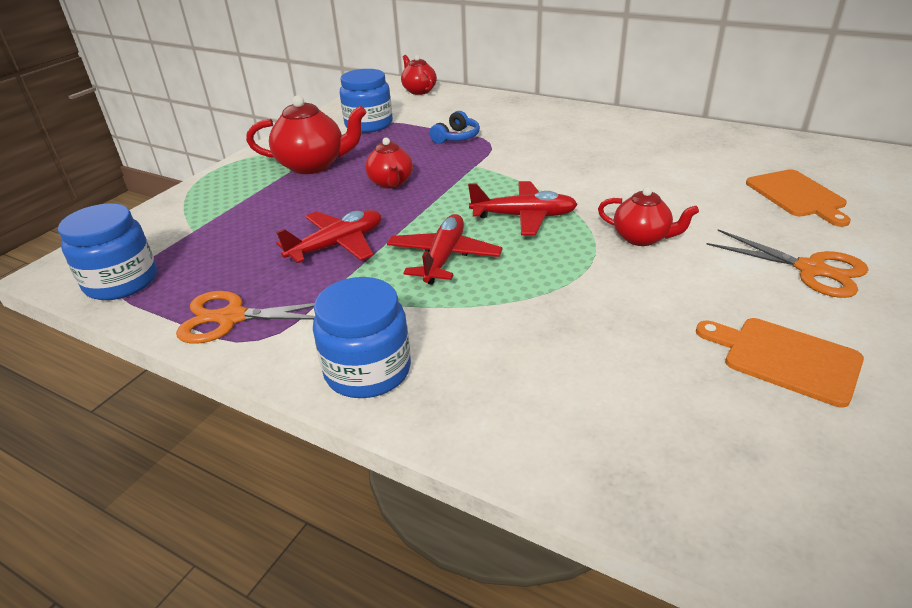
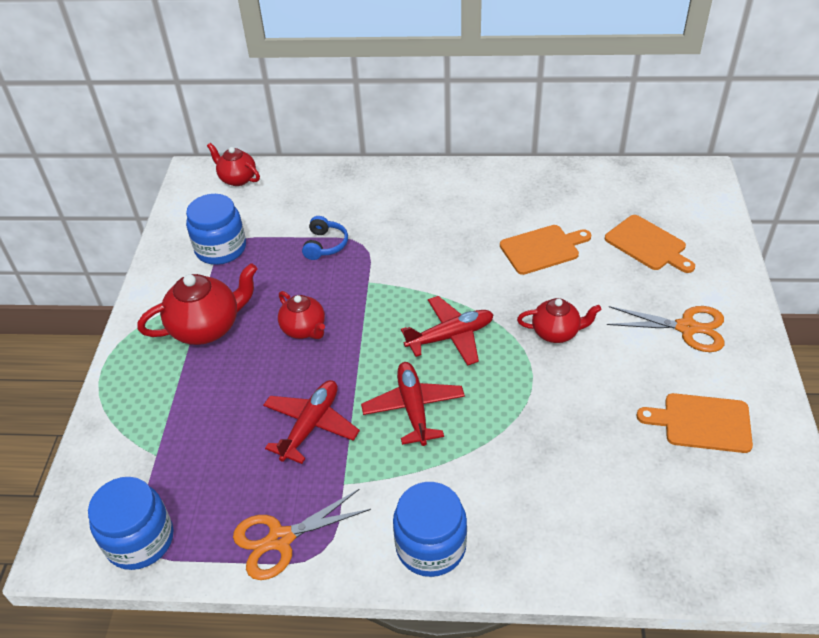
camera: 25 degrees left, 10 degrees up
(669, 177) = (542, 249): none -> orange cutting board

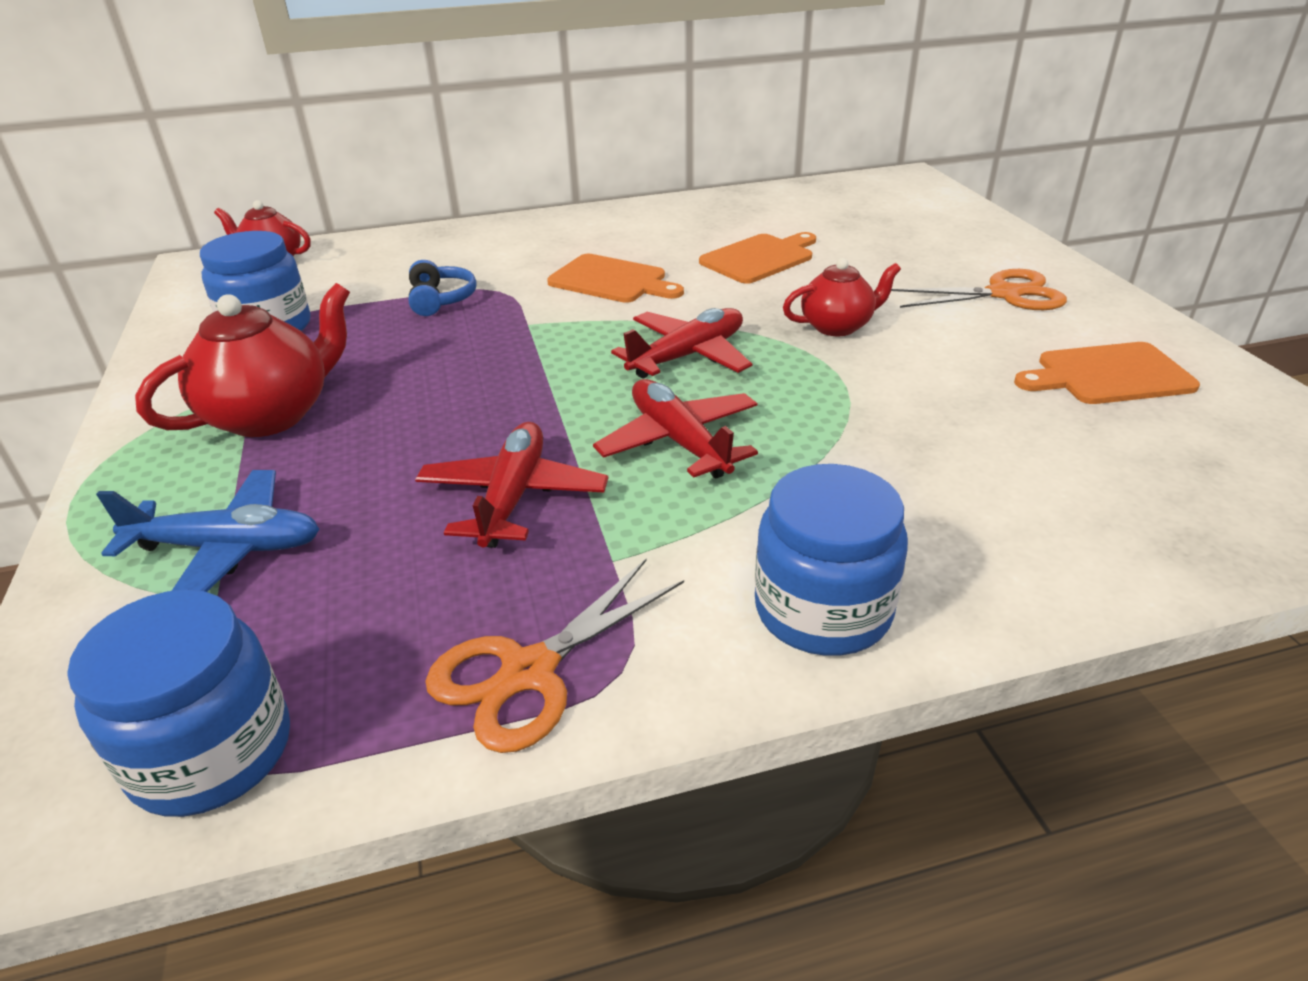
camera: 20 degrees left, 10 degrees down
(167, 421) = (228, 548): none -> blue plane
(304, 329) = (447, 388): red teapot -> none
(648, 244) = (891, 235): orange cutting board -> orange cutting board (612, 280)

